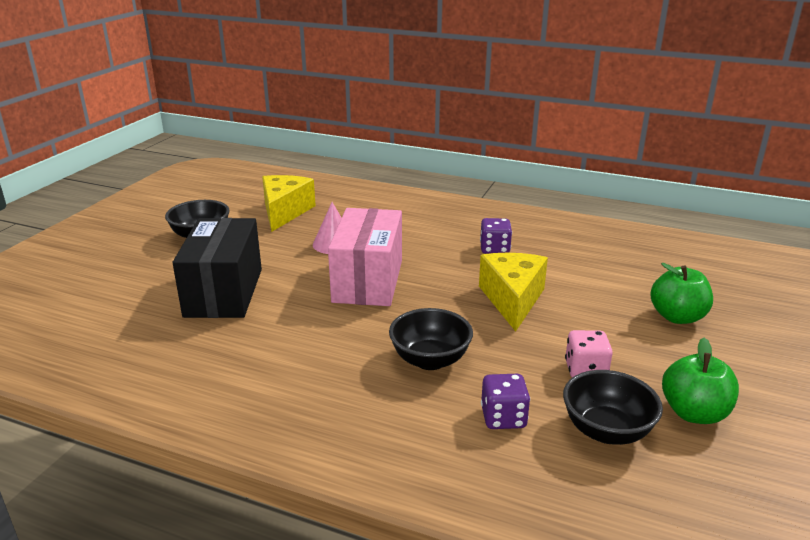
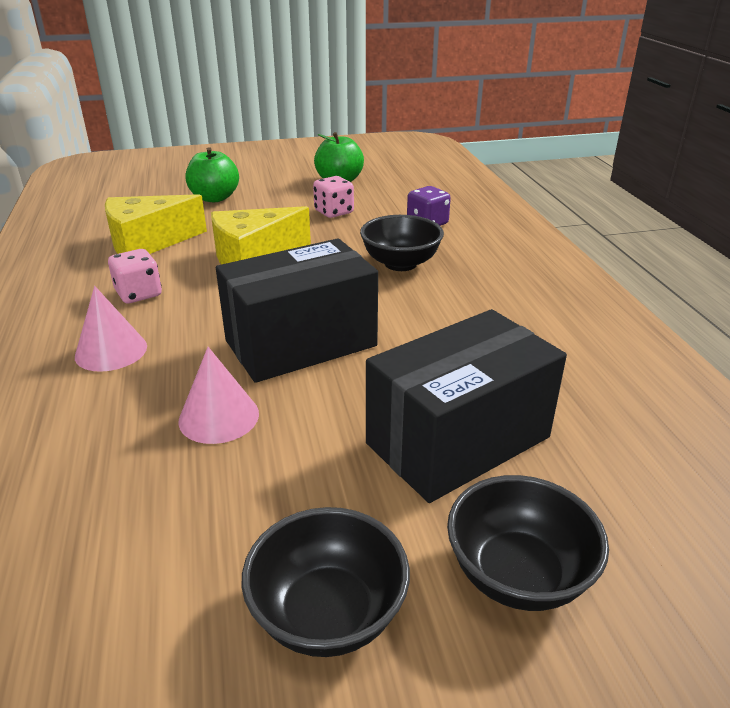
camera: 125 degrees left, 5 degrees up
(285, 212) = (116, 555): yellow cheese -> yellow cheese (148, 242)
(368, 281) = (301, 343): pink box -> black box
(431, 231) = (111, 351): none -> pink cone
(494, 249) = (139, 294): purple dice -> pink dice
(606, 431) = (392, 197): black bowl -> black bowl (518, 575)

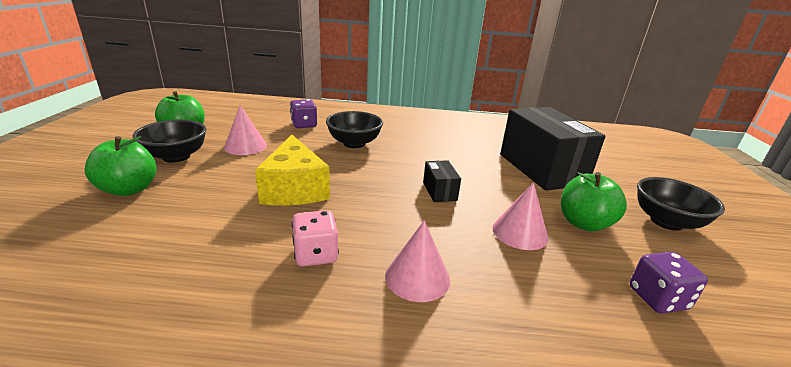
camera: 75 degrees left, 5 degrees down
(86, 547) = (657, 298): none -> purple dice
(148, 242) = (195, 240): yellow cheese -> none
(270, 485) = (584, 223): none -> green apple
(301, 343) = (439, 191): black box -> black box, size x0.43
(334, 212) = (245, 146): pink dice -> pink cone
(518, 575) = (625, 177): black bowl -> black bowl (176, 156)

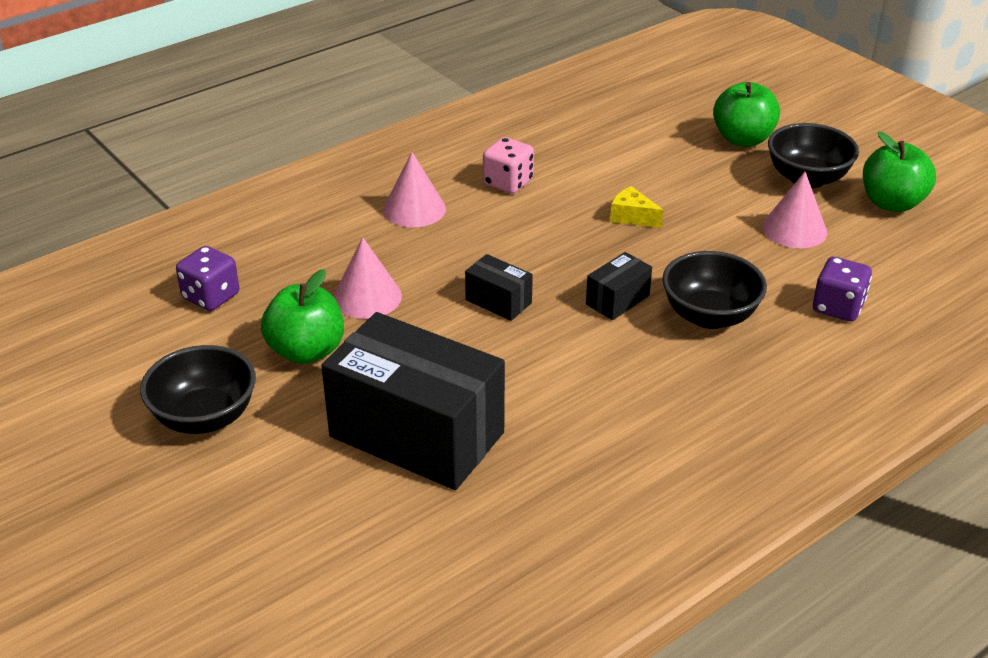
camera: 140 degrees right, 10 degrees up
(294, 189) = (632, 217): yellow cheese -> yellow cheese, size x0.46
(380, 164) = (617, 300): none -> black box

